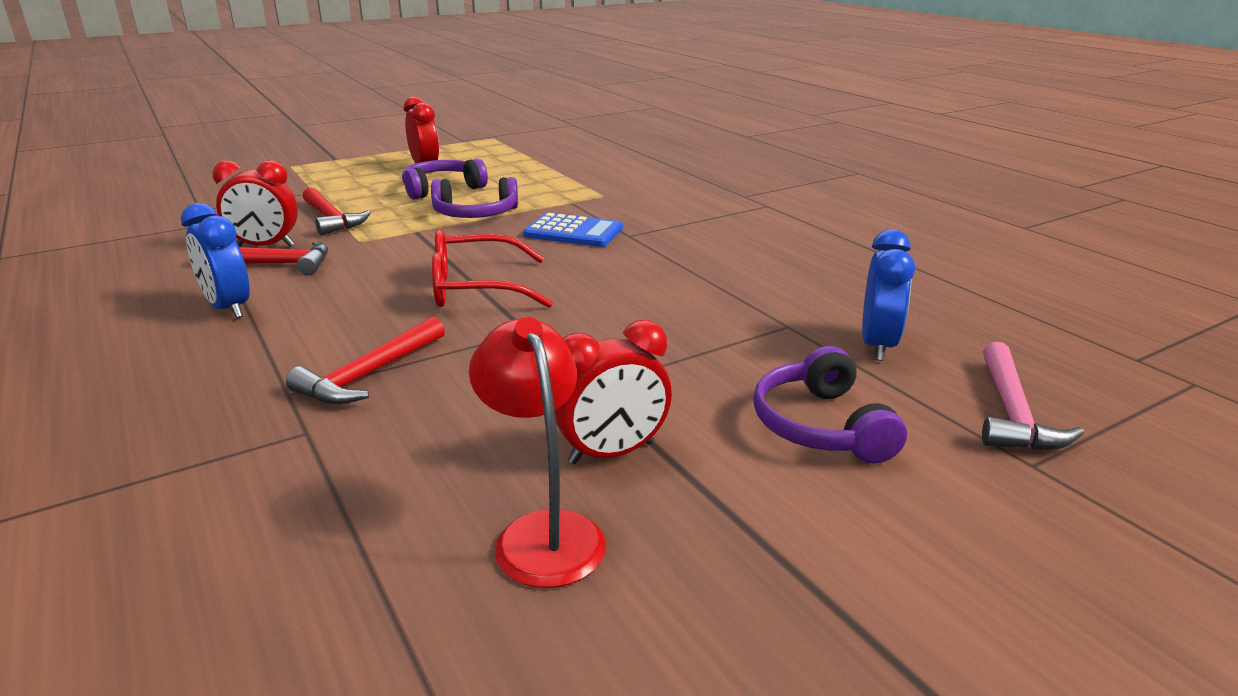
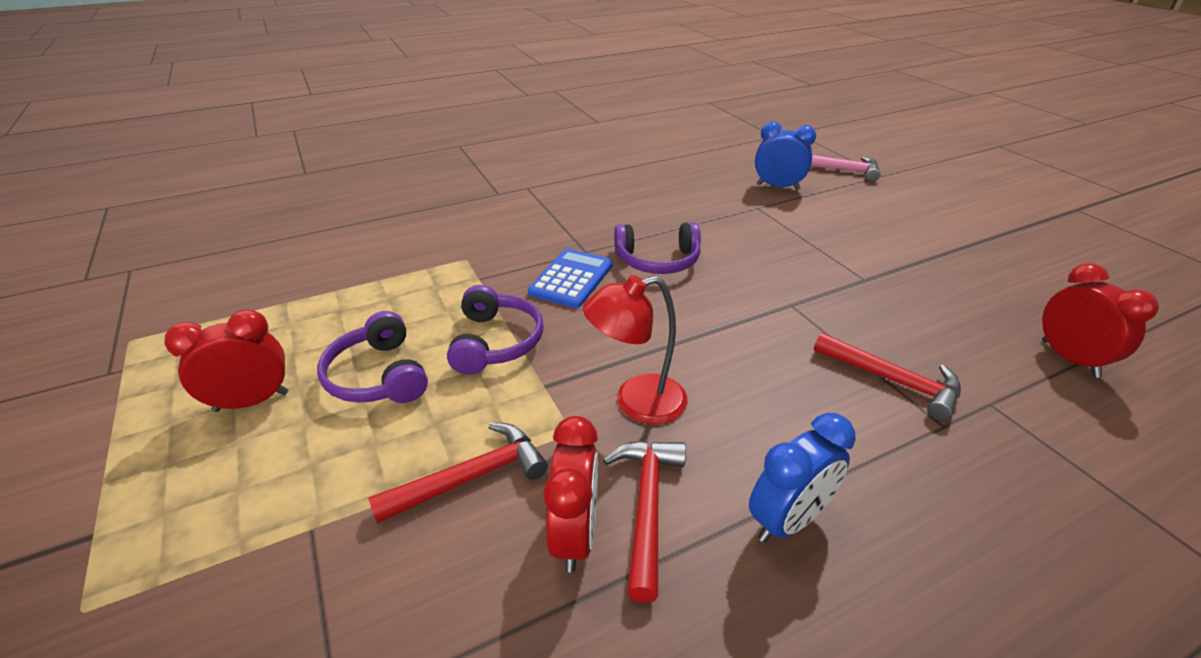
camera: 85 degrees left, 10 degrees up
(476, 288) = (711, 332): red glasses -> none
(542, 532) = (1024, 297): red lamp -> red lamp (636, 402)
(612, 453) = (938, 274): red clock -> red clock (1069, 359)
(820, 426) = (875, 214): purple headphones -> purple headphones (658, 261)

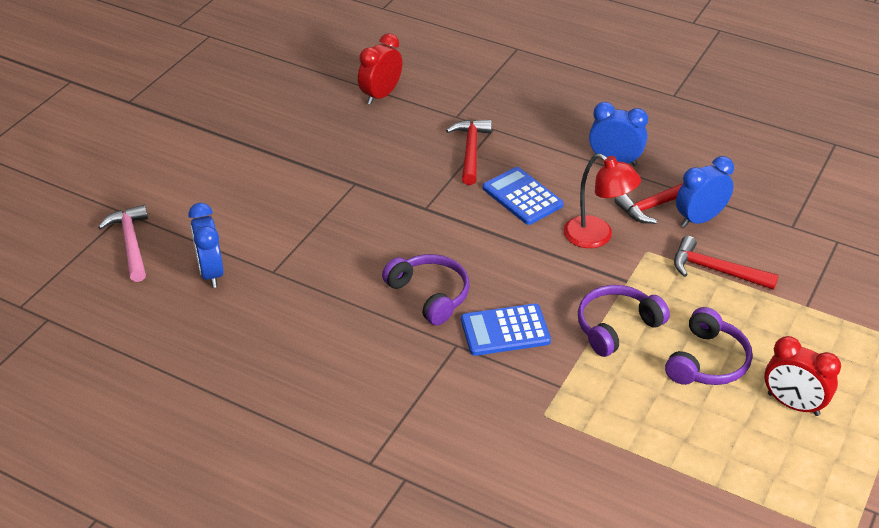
camera: 125 degrees left, 5 degrees up
(575, 534) = (699, 219): red clock -> blue clock
(763, 379) = (522, 197): none -> blue calculator

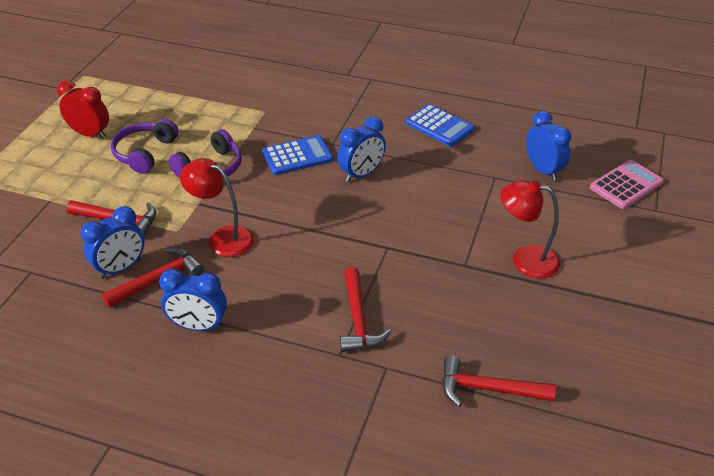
camera: 170 degrees right, 0 degrees up
(131, 243) = (626, 185): pink hammer -> pink calculator
(294, 181) = (525, 260): none -> red lamp
(381, 95) = (487, 389): red clock -> red hammer
(430, 295) = (361, 174): purple headphones -> blue clock
(522, 197) = (296, 270): blue calculator -> blue calculator (439, 126)

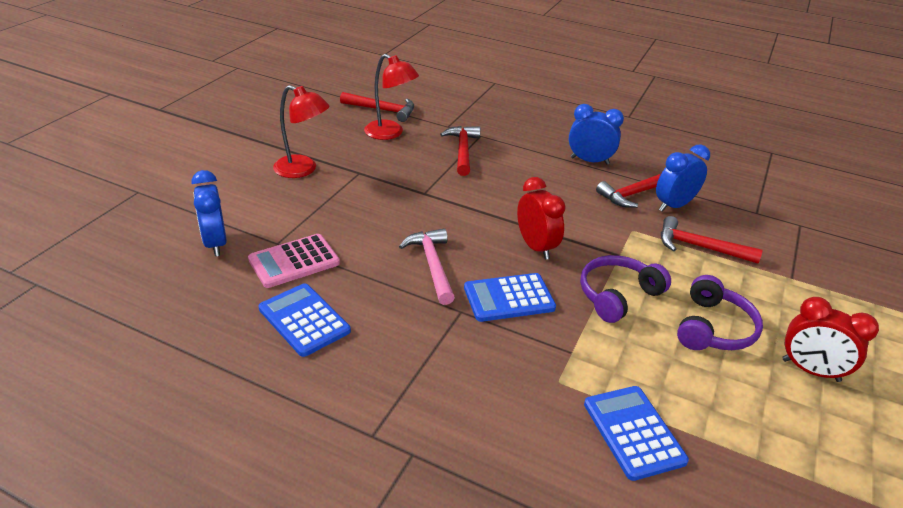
camera: 175 degrees left, 5 degrees down
(223, 238) = (584, 218): red lamp -> red lamp (390, 133)
(224, 93) = (633, 432): none -> blue calculator
(274, 201) = (535, 247): none -> red clock
(361, 174) = (432, 265): blue clock -> pink hammer
(626, 185) = (139, 217): pink calculator -> pink calculator (294, 261)

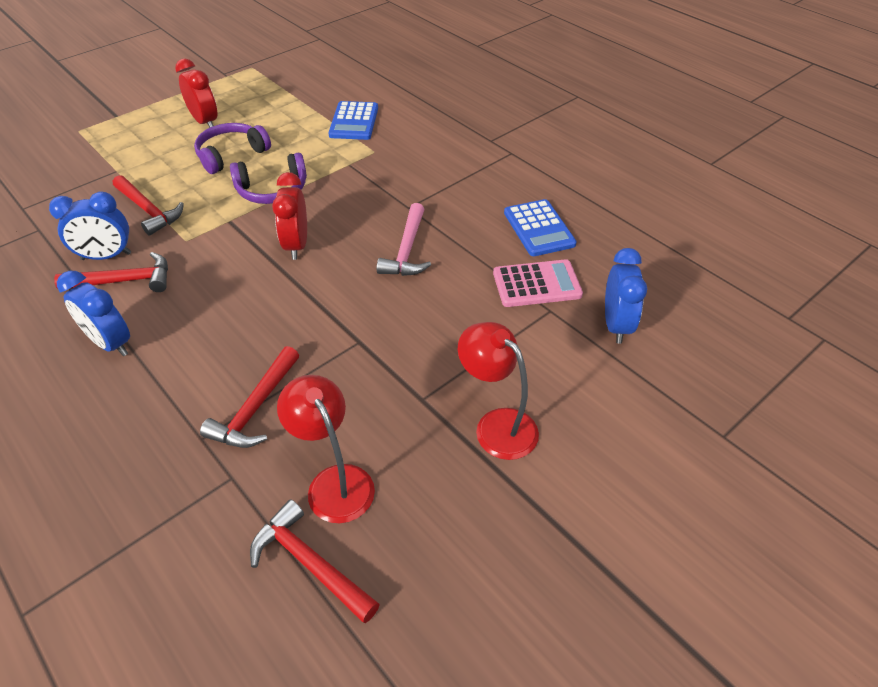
camera: 155 degrees left, 10 degrees up
(509, 298) = (362, 208): blue calculator -> none

